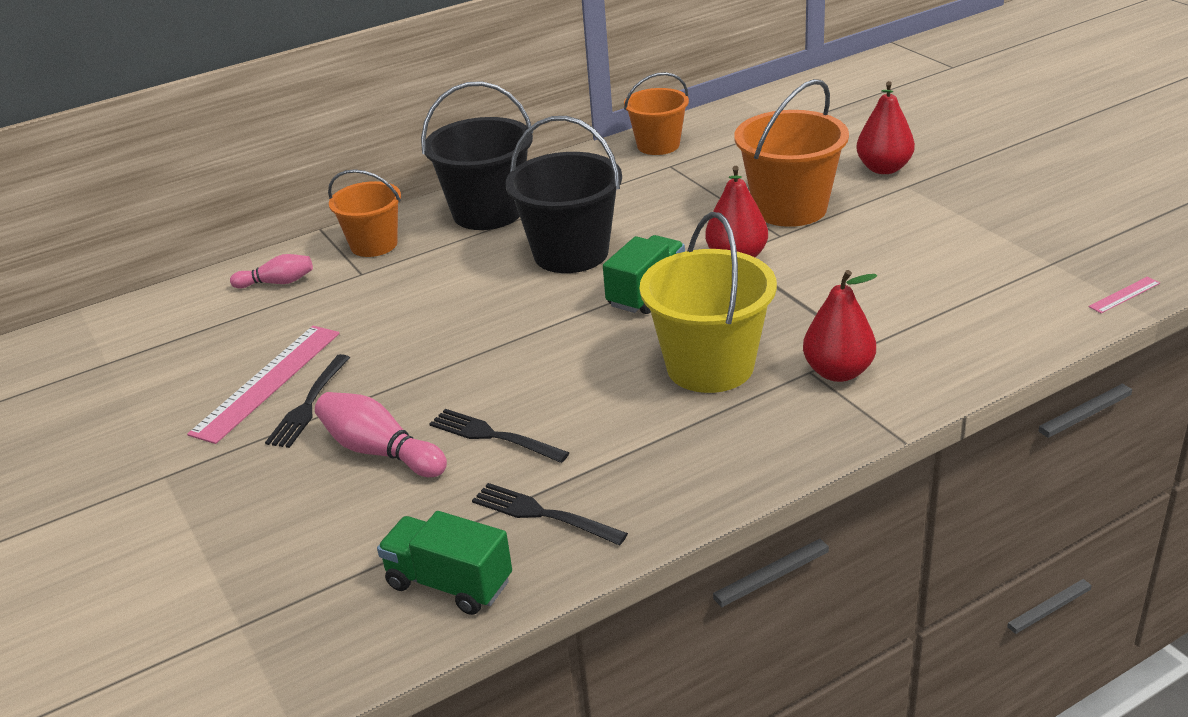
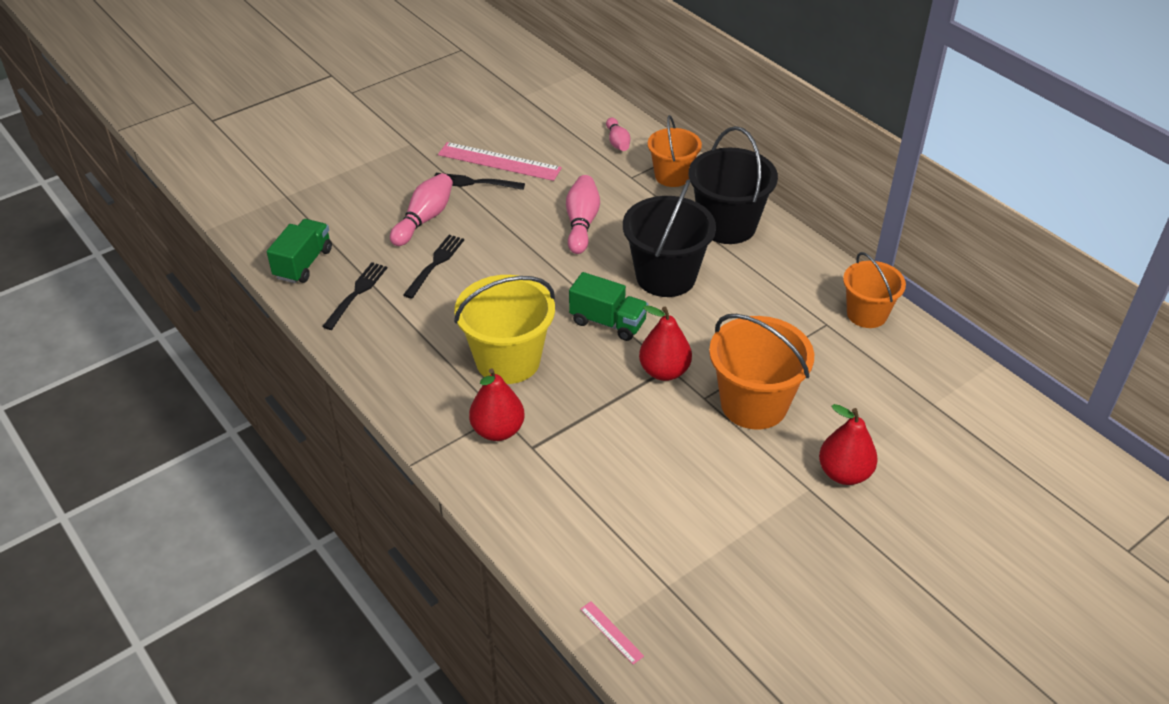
camera: 80 degrees right, 10 degrees up
(445, 311) = (581, 223): none -> pink bowling pin

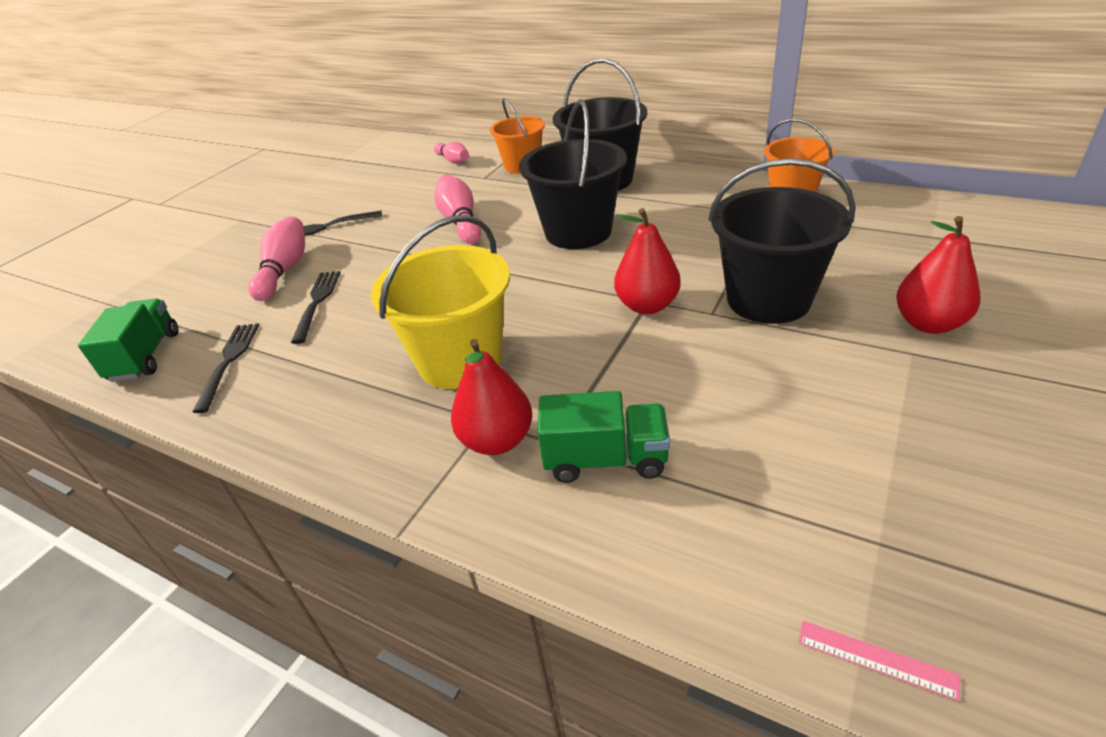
camera: 20 degrees left, 5 degrees down
(499, 161) = (344, 205): pink ruler -> none
(608, 322) = (549, 286): green truck -> green truck (605, 459)
(754, 404) = (768, 299): orange bucket -> black bucket

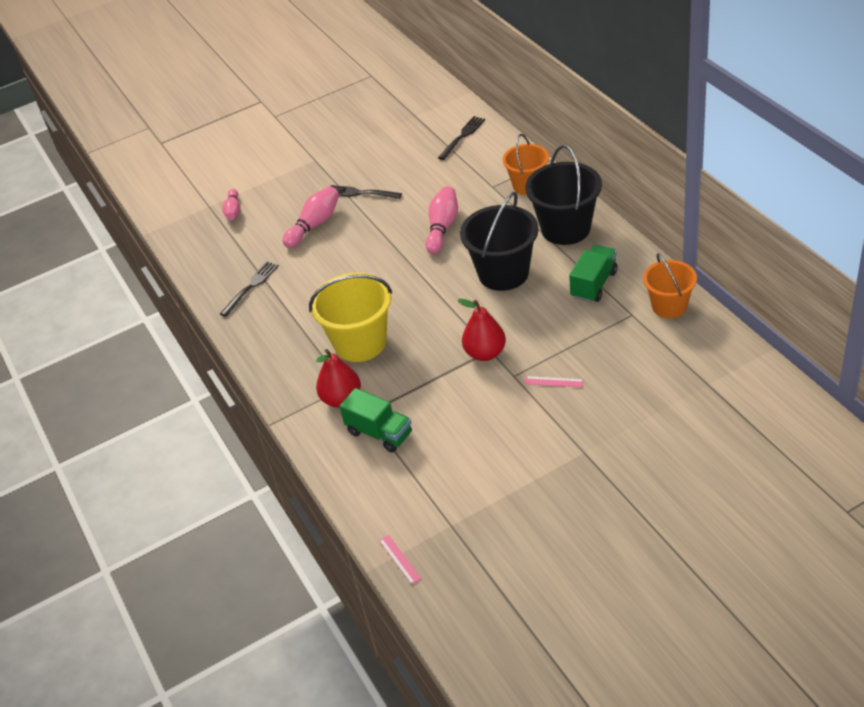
camera: 35 degrees right, 5 degrees up
(145, 356) = (213, 262): green truck -> green truck (594, 284)
(317, 303) = (317, 262): black fork -> black fork (462, 136)
(453, 160) = (487, 155): pink bowling pin -> pink bowling pin (233, 211)
(768, 299) = (554, 382): black bucket -> pink ruler
(928, 323) = (616, 440): red pear -> none

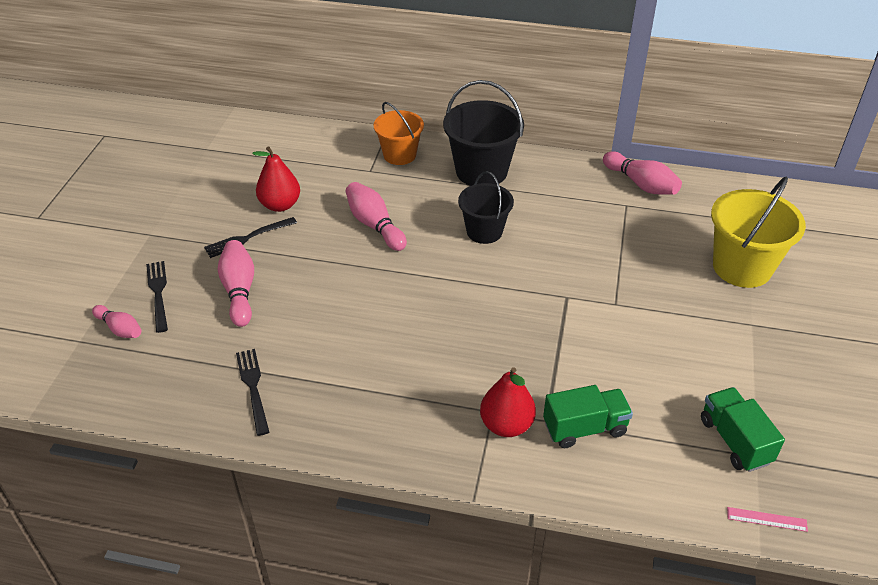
camera: 55 degrees left, 0 degrees up
(360, 343) = (447, 365): yellow bucket -> yellow bucket (742, 267)
(462, 136) = (281, 145): black fork -> black fork (158, 293)
(485, 353) = (567, 301): red pear -> red pear (280, 205)
(503, 273) = (484, 231): black bucket -> black bucket, size x0.65
(554, 382) = (651, 288): pink ruler -> none
(594, 284) = (566, 200): green truck -> green truck (734, 441)
(669, 306) = (641, 184): orange bucket -> pink bowling pin

